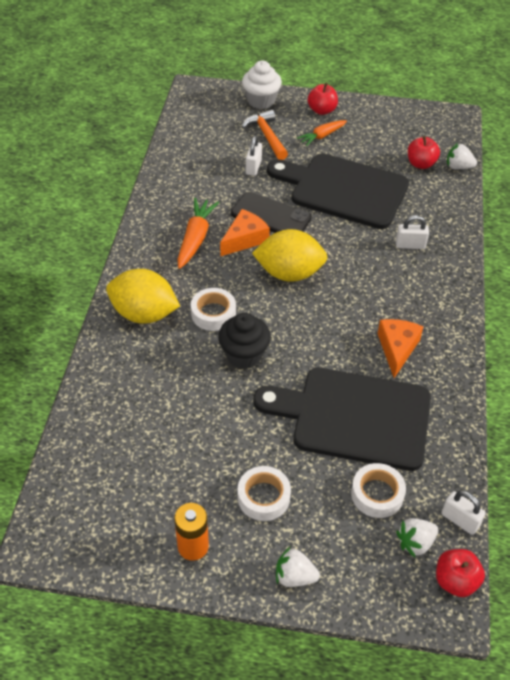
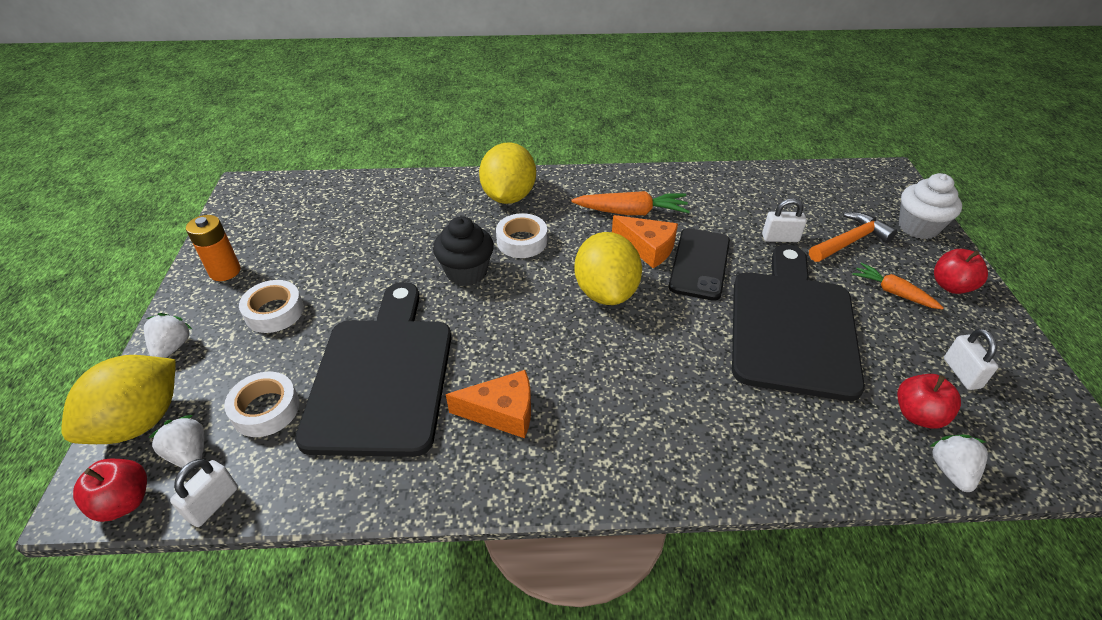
camera: 80 degrees right, 5 degrees down
(379, 586) = (140, 422): none -> yellow lemon
(410, 245) = (715, 413): white padlock -> white padlock (961, 373)

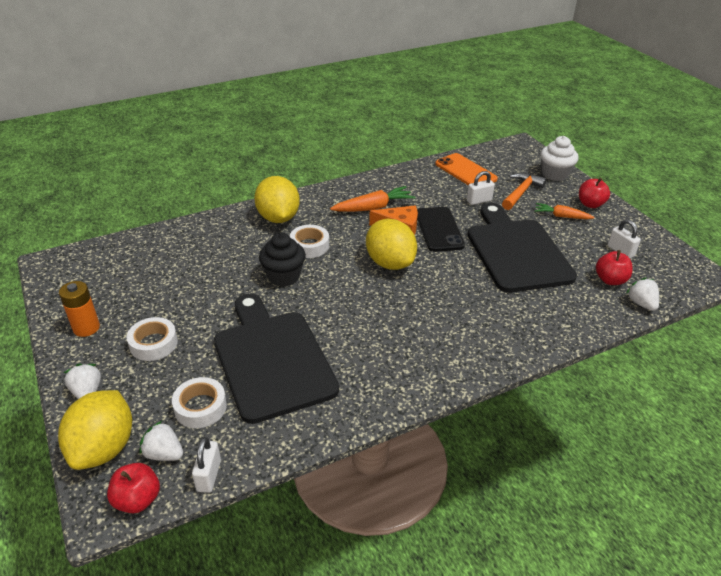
camera: 25 degrees left, 5 degrees down
(502, 412) = (371, 355): orange cheese -> none
(785, 193) = (465, 171): none -> orange phone

